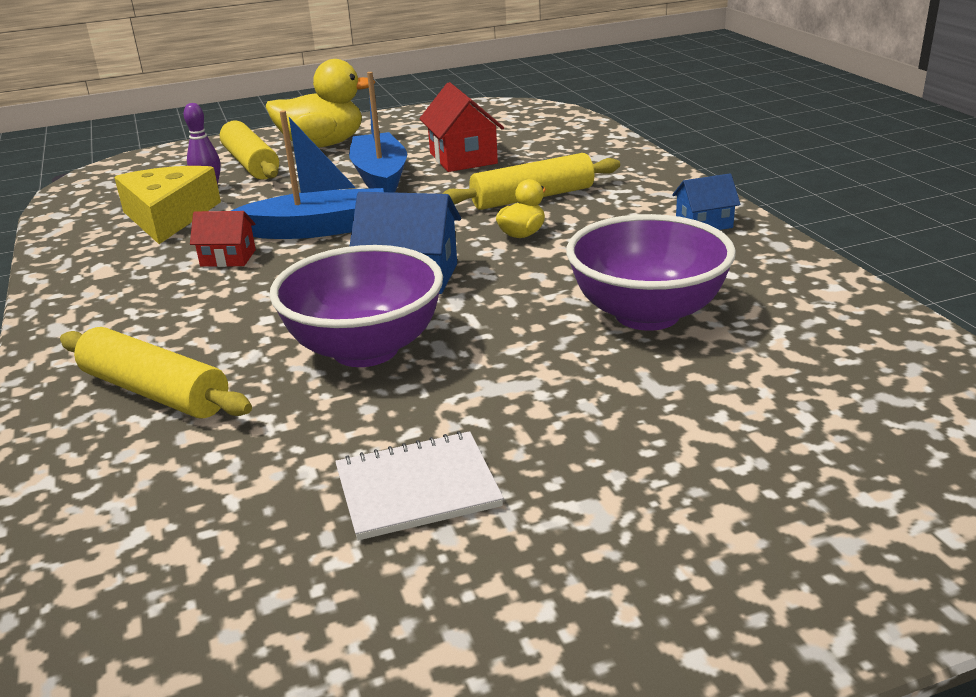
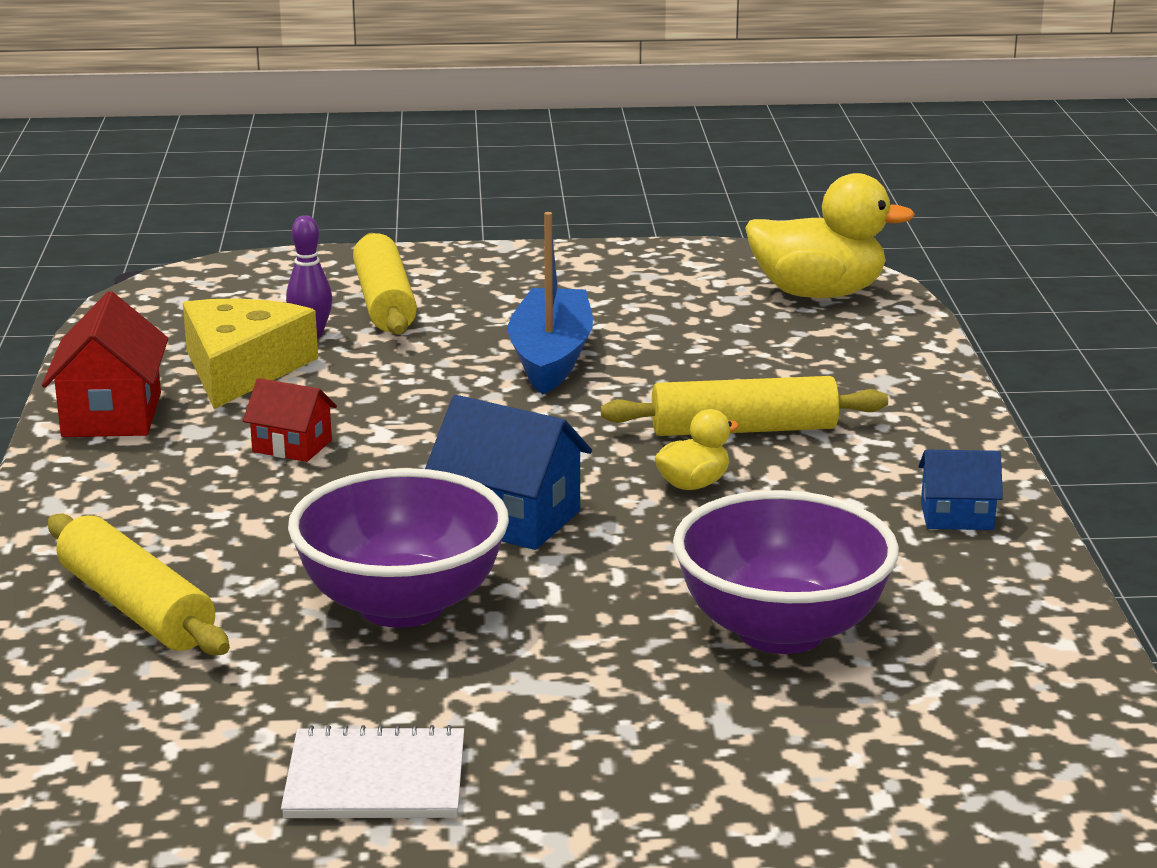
camera: 15 degrees right, 5 degrees down
(318, 229) = (426, 425): blue boat -> none
(322, 145) = (498, 287): yellow duck -> yellow duck (818, 294)
(463, 158) = (685, 346): red house -> red house (112, 415)

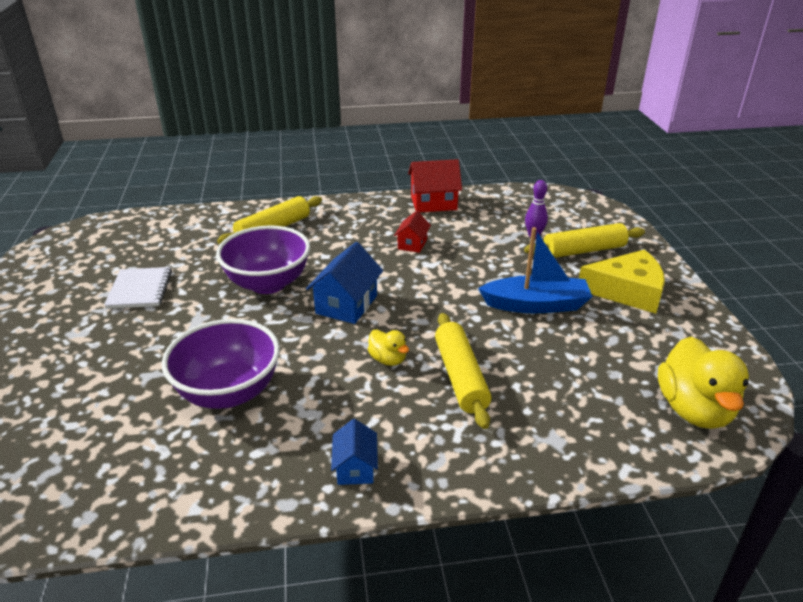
camera: 85 degrees right, 10 degrees up
(241, 369) = (488, 224): yellow cheese -> yellow cheese (627, 291)

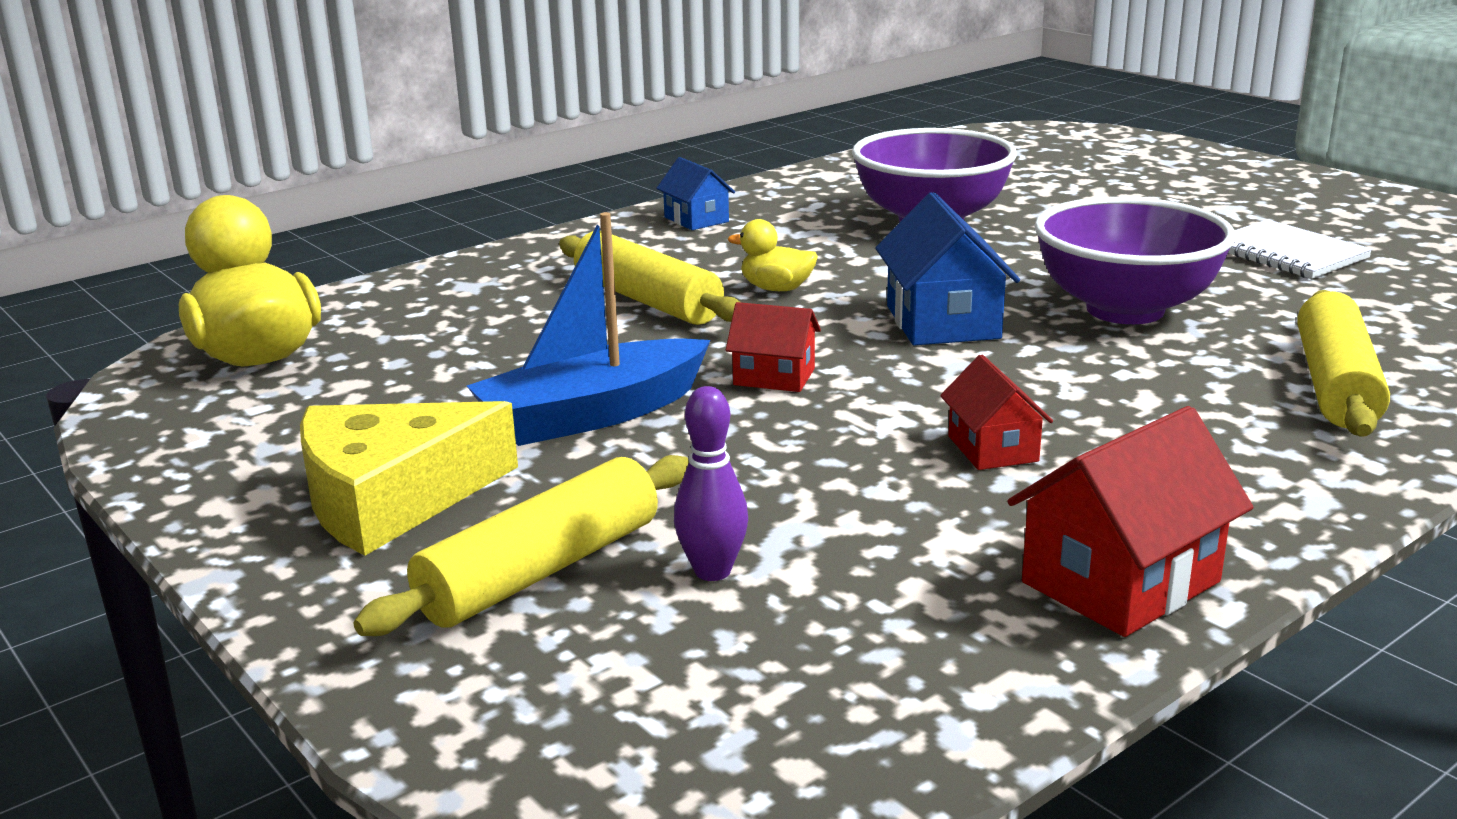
camera: 150 degrees right, 10 degrees down
(449, 299) = (774, 377): none -> red house

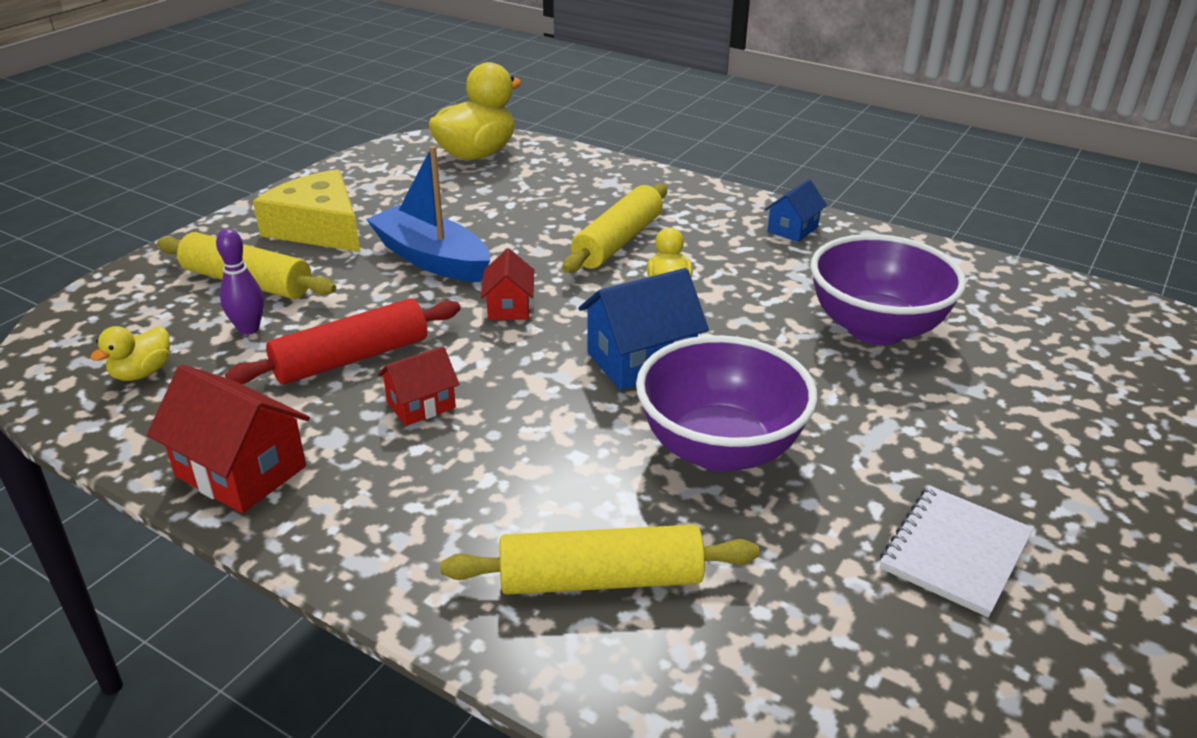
camera: 70 degrees right, 10 degrees up
(805, 678) = (142, 373): none -> yellow duck
(851, 489) = (351, 358): none -> red rolling pin

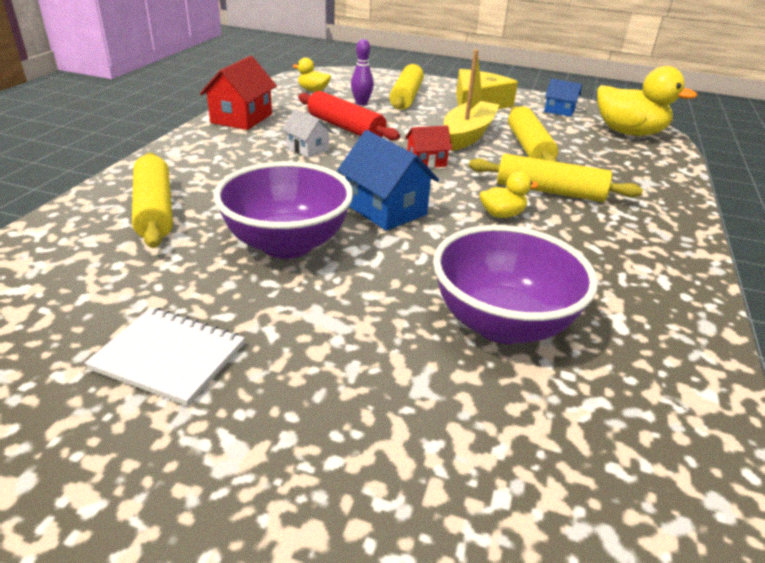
camera: 75 degrees right, 0 degrees up
(421, 405) = (308, 149): red house -> white house
(432, 259) = (468, 135): blue boat -> yellow boat
(493, 225) = (529, 147): none -> yellow rolling pin
(792, 229) = (660, 274): blue house -> blue house (559, 111)

